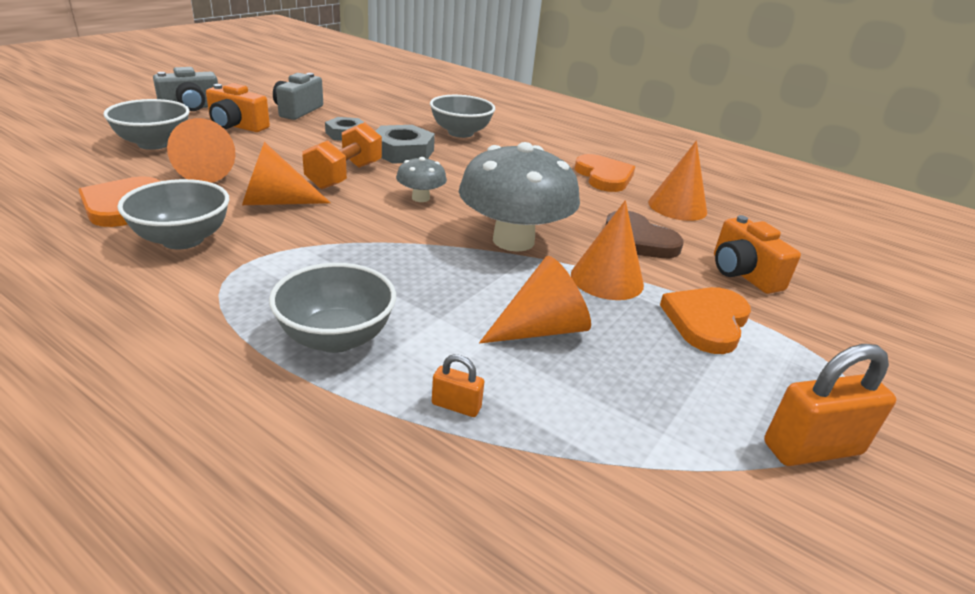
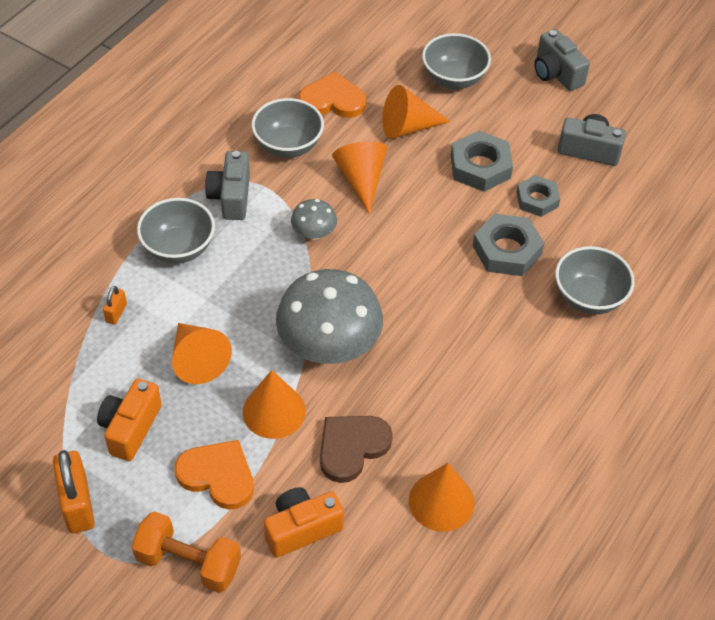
camera: 90 degrees right, 20 degrees up
(237, 126) = (521, 117): orange camera -> orange camera (130, 428)
(253, 287) = (231, 197): none -> grey camera
(292, 148) = (480, 167): none -> grey nut
(344, 175) = (429, 214): orange dumbbell -> orange dumbbell (188, 563)
(420, 198) = (397, 274): grey mushroom -> grey mushroom (314, 233)
(604, 176) = (505, 437): orange heart -> none

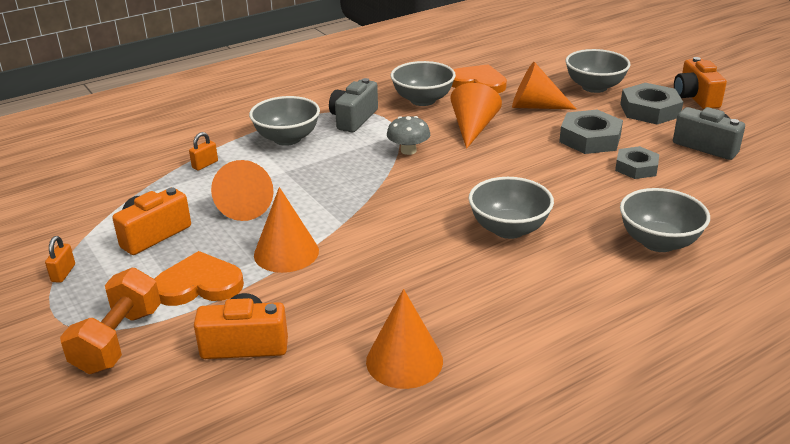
camera: 25 degrees right, 20 degrees down
(78, 504) = (63, 273): orange padlock -> orange padlock, size x0.50
(188, 563) = (118, 340): orange dumbbell -> orange dumbbell turned 60 degrees clockwise
(218, 476) = (199, 284): orange heart -> orange heart turned 60 degrees counterclockwise
(329, 345) = (371, 221): grey mushroom -> none
(352, 447) = (340, 295): brown heart -> none
(457, 319) = (508, 229): none -> grey bowl
(507, 250) = (586, 194): grey nut -> grey nut (649, 110)
(556, 73) = (695, 98): grey camera -> orange camera

